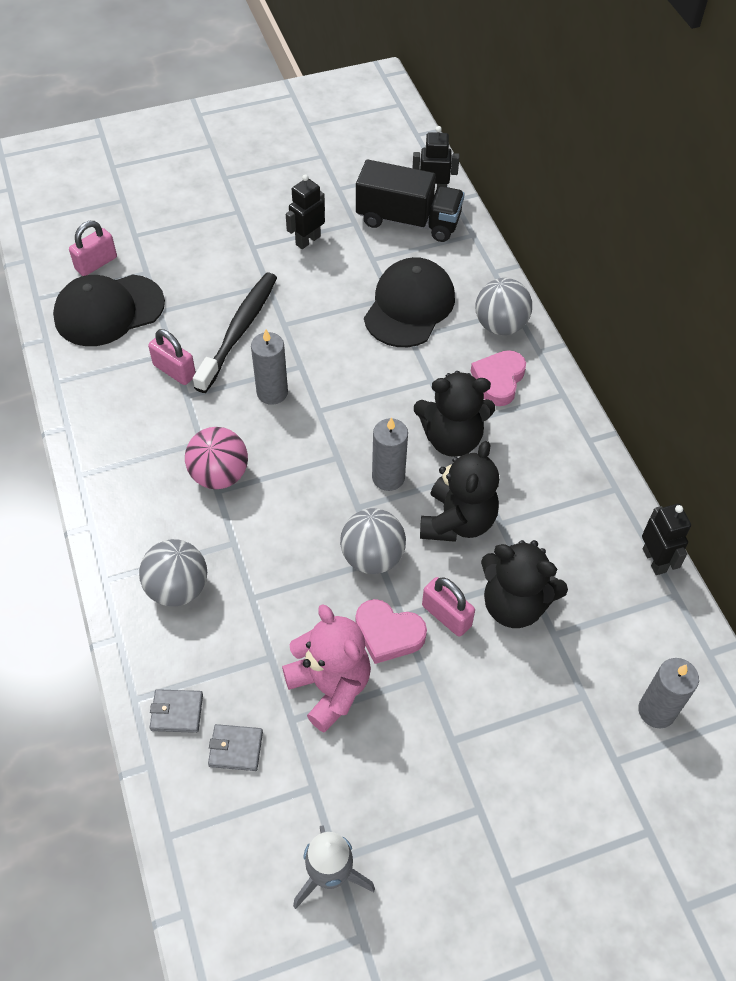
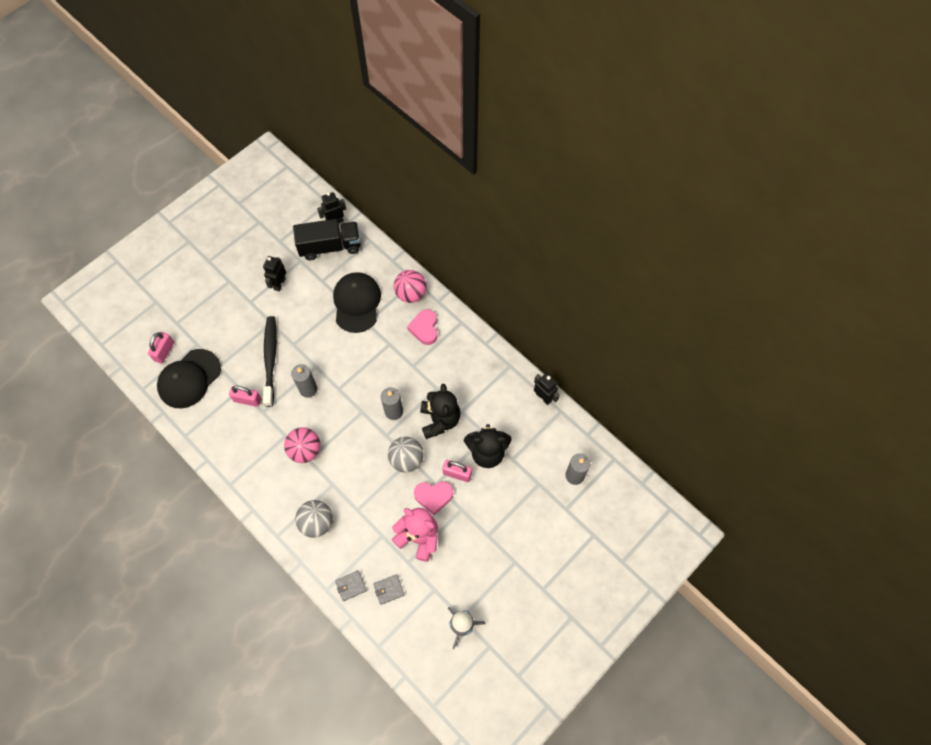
camera: 25 degrees left, 10 degrees up
(452, 439) = (416, 374): black teddy bear -> none
(500, 325) = (411, 294): grey ball -> pink ball

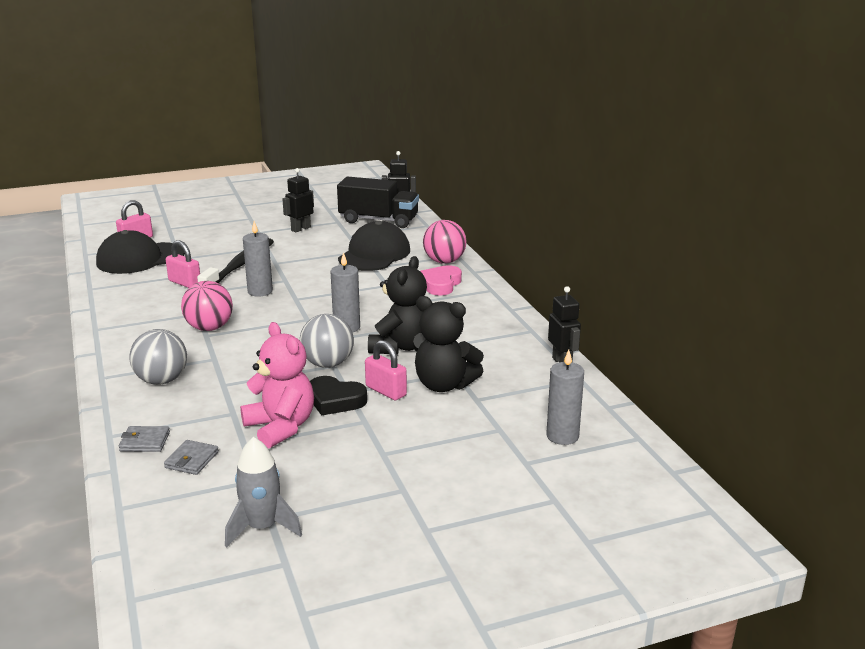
camera: 25 degrees right, 40 degrees down
(389, 589) = (192, 460): grey wallet -> grey wallet turned 75 degrees counterclockwise
(433, 496) = (335, 400): pink heart -> black heart

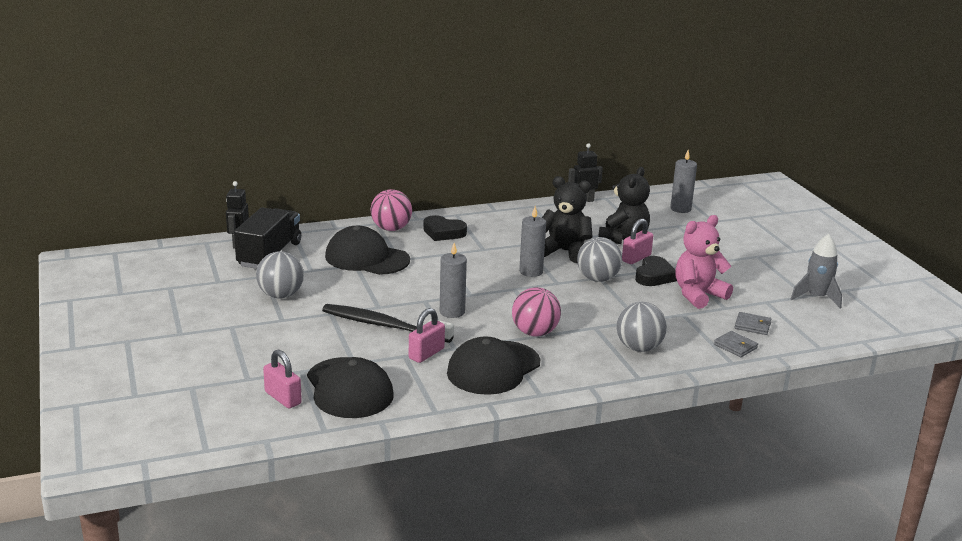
camera: 90 degrees left, 0 degrees up
(145, 442) = (735, 346): grey wallet -> grey wallet turned 45 degrees counterclockwise
(149, 309) = (493, 368): none -> black cap
(300, 229) = (281, 295): black robot -> grey ball
(440, 284) = (443, 232): pink heart -> black heart

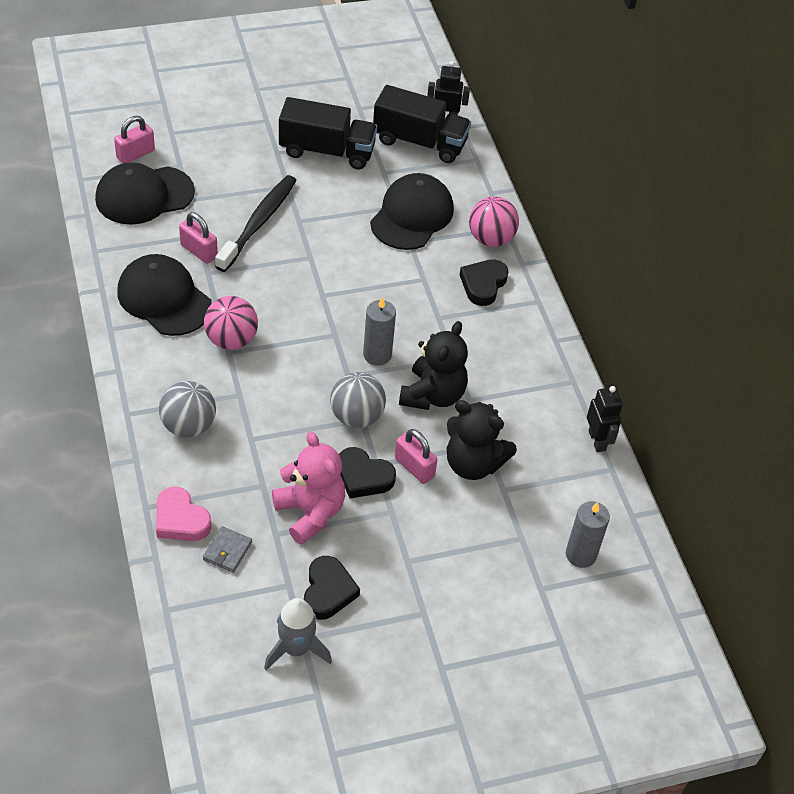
camera: 90 degrees right, 25 degrees up
(281, 295) = (327, 151): grey ball -> black truck
(452, 312) = (283, 277): grey candle -> none
(735, 346) = (180, 520): grey wallet -> pink heart
(762, 287) = (328, 591): none -> black heart

